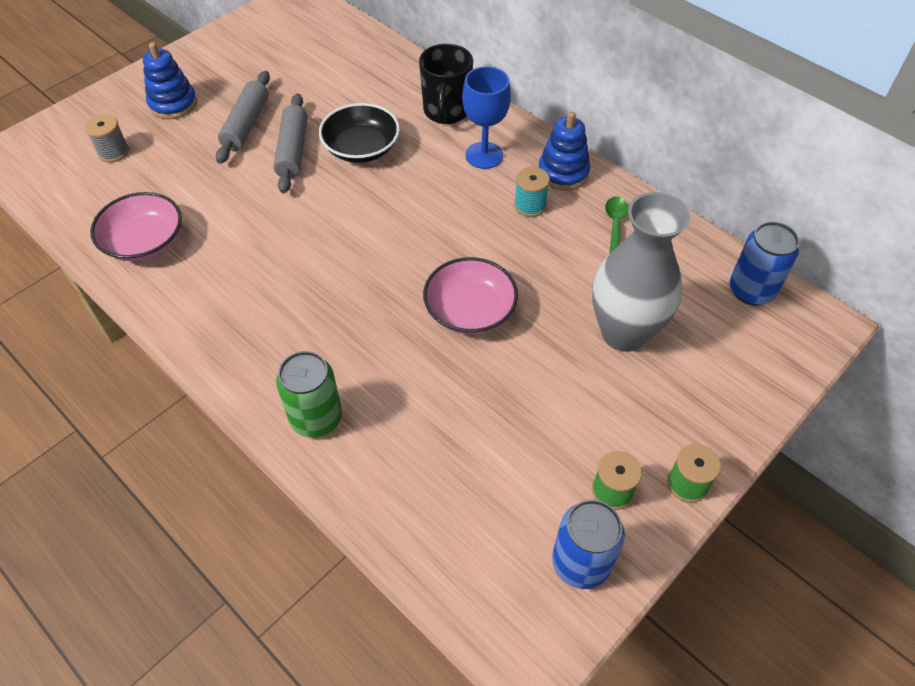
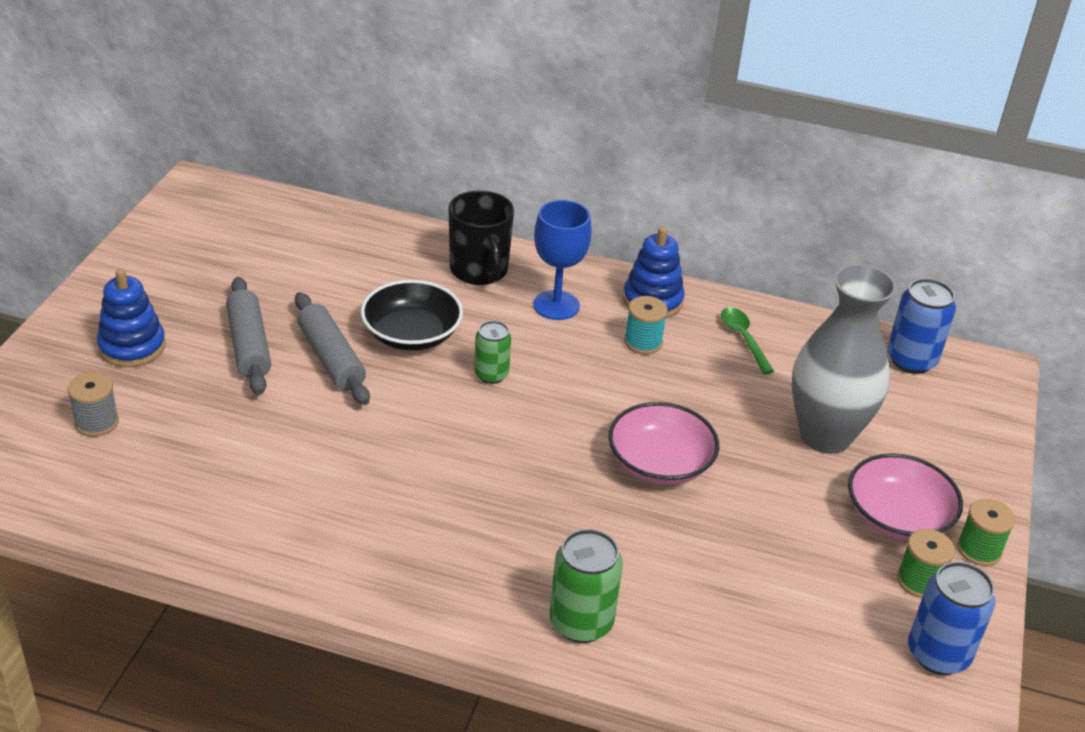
camera: 30 degrees left, 15 degrees down
(144, 242) = (225, 510): pink bowl -> pink bowl (897, 517)
(395, 197) = (491, 374): none -> green can

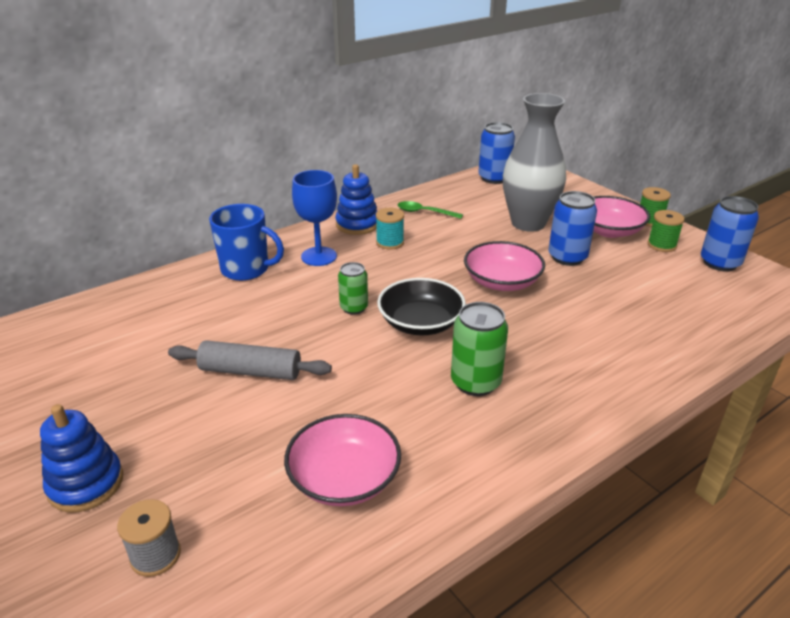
camera: 50 degrees left, 5 degrees down
(249, 345) = (180, 409): grey rolling pin -> none
(250, 483) = (344, 478): none -> pink bowl
(411, 334) = (272, 323): black bowl -> black bowl (420, 323)
(479, 271) = (246, 269): black mug -> blue mug
(581, 622) = (623, 371): green can -> green can (475, 382)
(779, 500) = (567, 257): none -> blue can

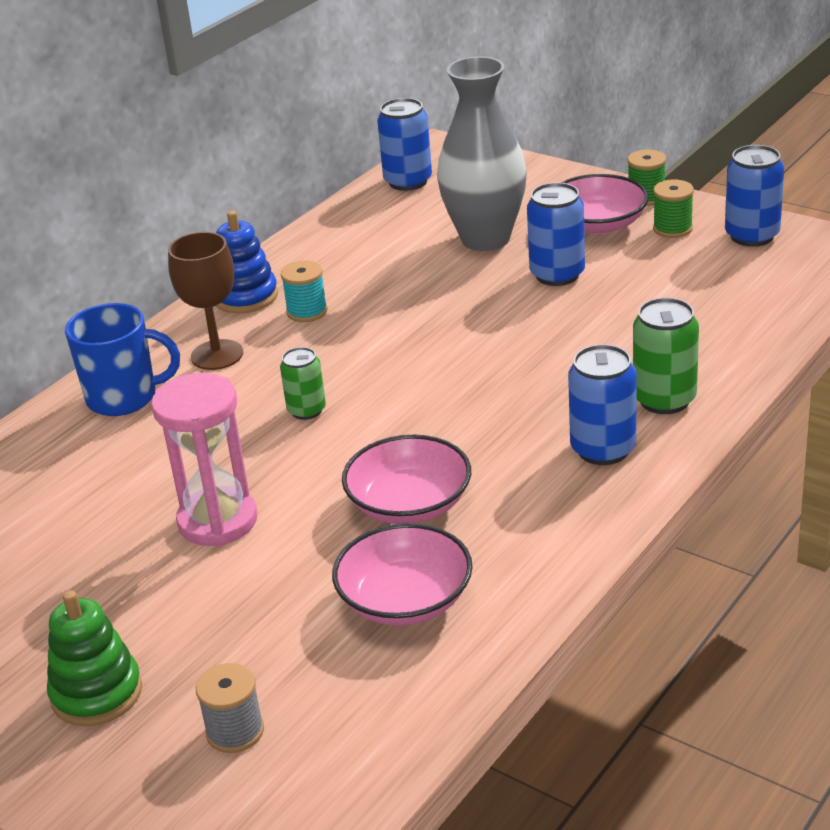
camera: 15 degrees left, 0 degrees up
(86, 484) = (96, 693): blue stacking toy -> green stacking toy
(250, 371) = (217, 521): grey rolling pin -> pink hourglass
(319, 256) = (217, 355): blue goblet -> brown goblet
(420, 323) = (405, 407): black bowl -> none
(424, 212) = (333, 256): green spoon -> none
(475, 382) = (508, 458): green can -> green can (664, 400)
(502, 282) = (485, 328): pink bowl -> pink bowl (409, 504)
(551, 395) = (603, 449): none -> blue can

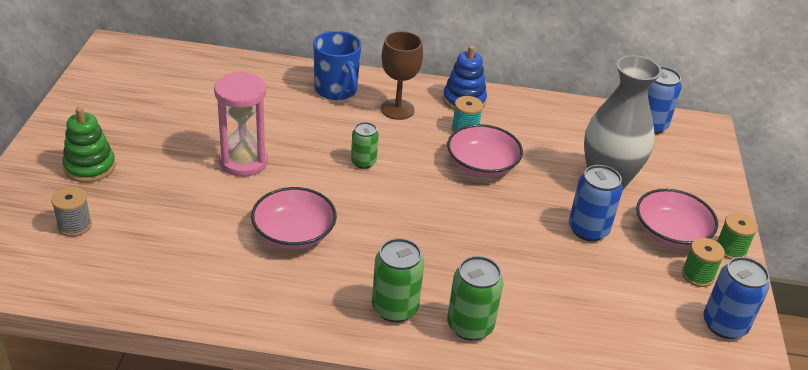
camera: 55 degrees right, 5 degrees up
(405, 600) = (204, 258): pink bowl -> pink bowl (482, 165)
(603, 449) = (395, 308): blue can -> green can

